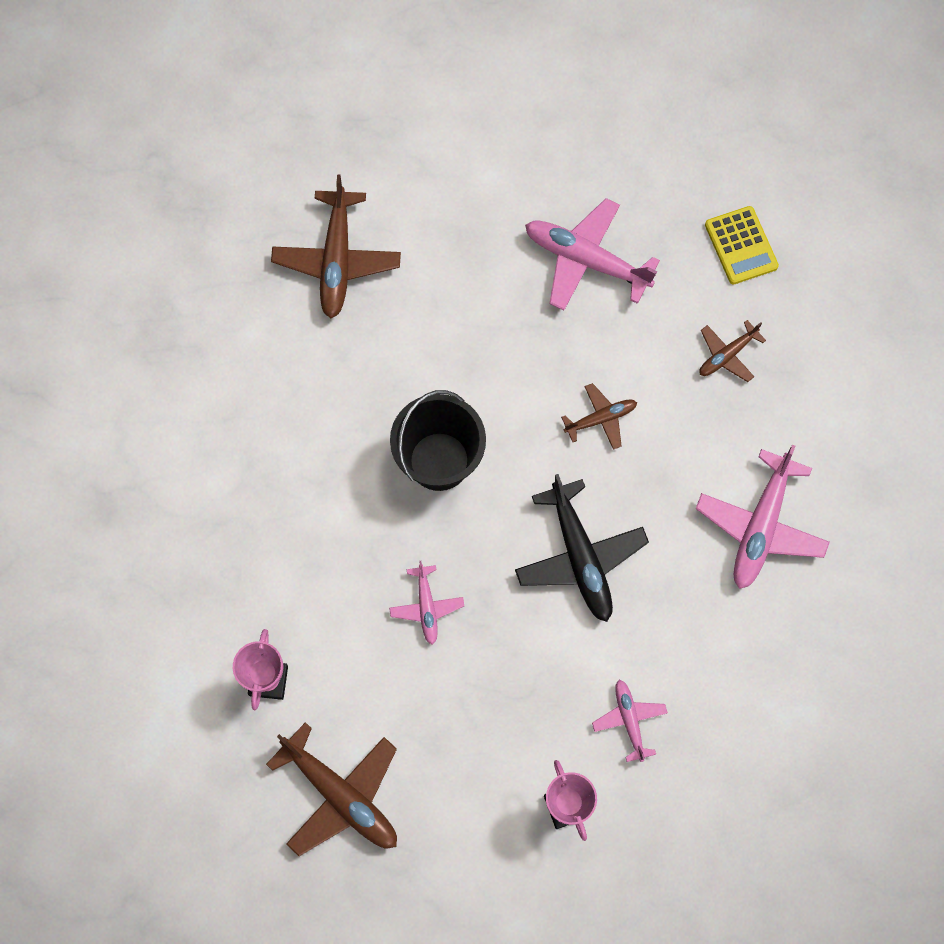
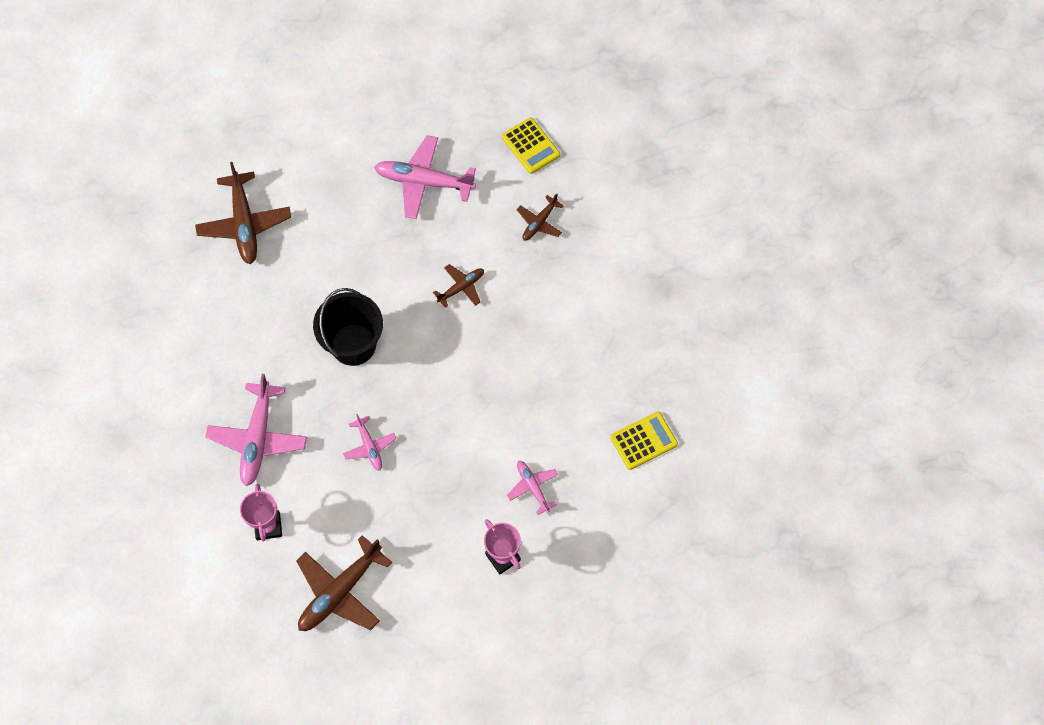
camera: 15 degrees left, 5 degrees down
(340, 795) = (340, 591): brown plane -> brown plane turned 105 degrees clockwise
(580, 556) = (470, 385): black plane -> none
(760, 526) = (592, 332): pink plane -> pink plane (258, 438)
(794, 695) = (643, 441): none -> yellow calculator

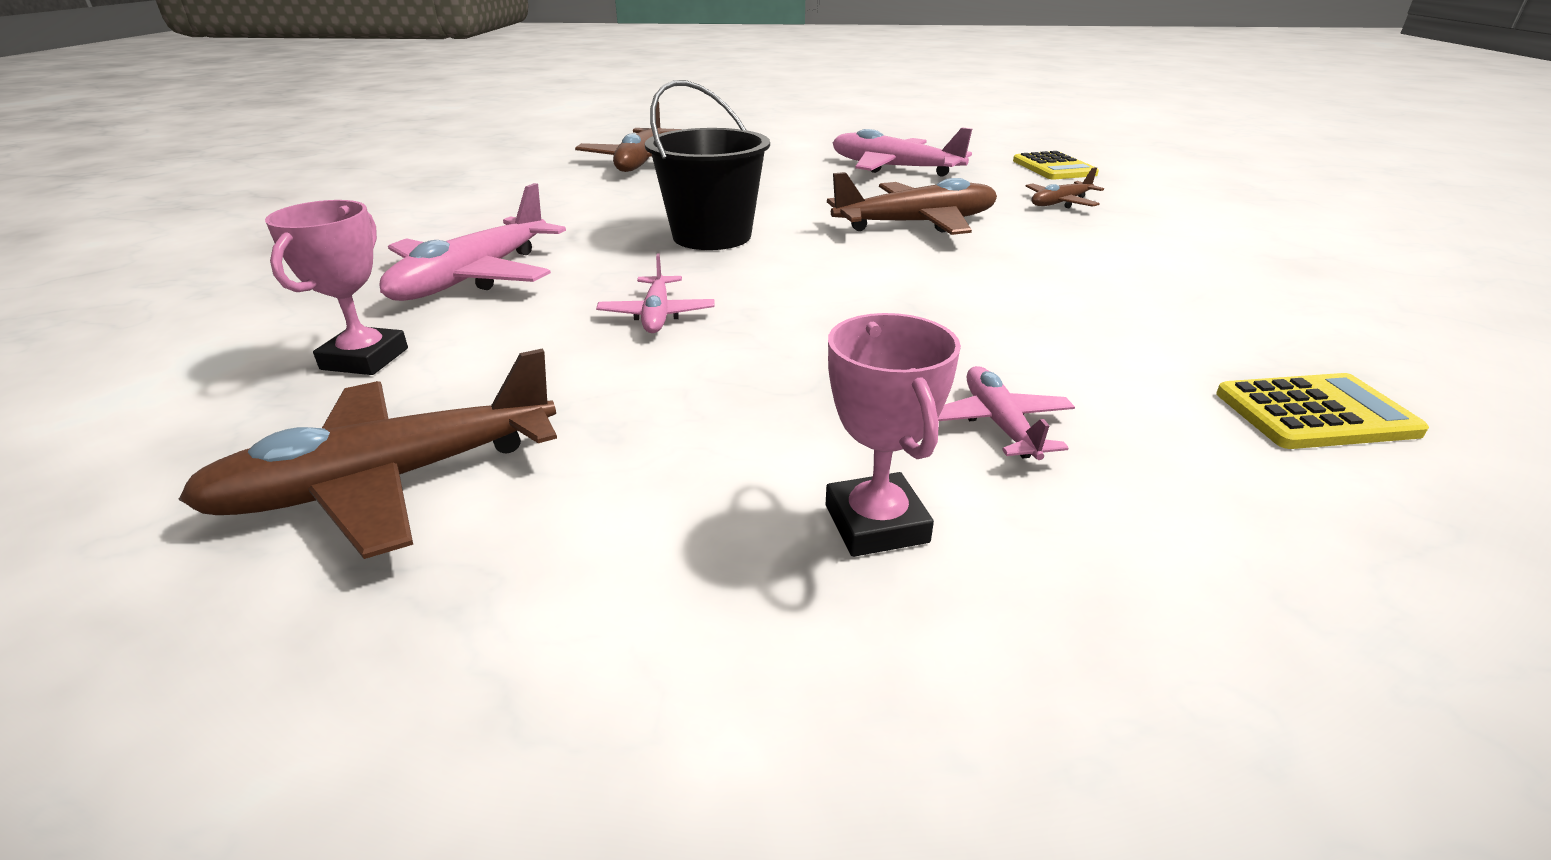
camera: 20 degrees right, 35 degrees down
(461, 287) = (916, 224): brown plane -> brown plane, size x1.84

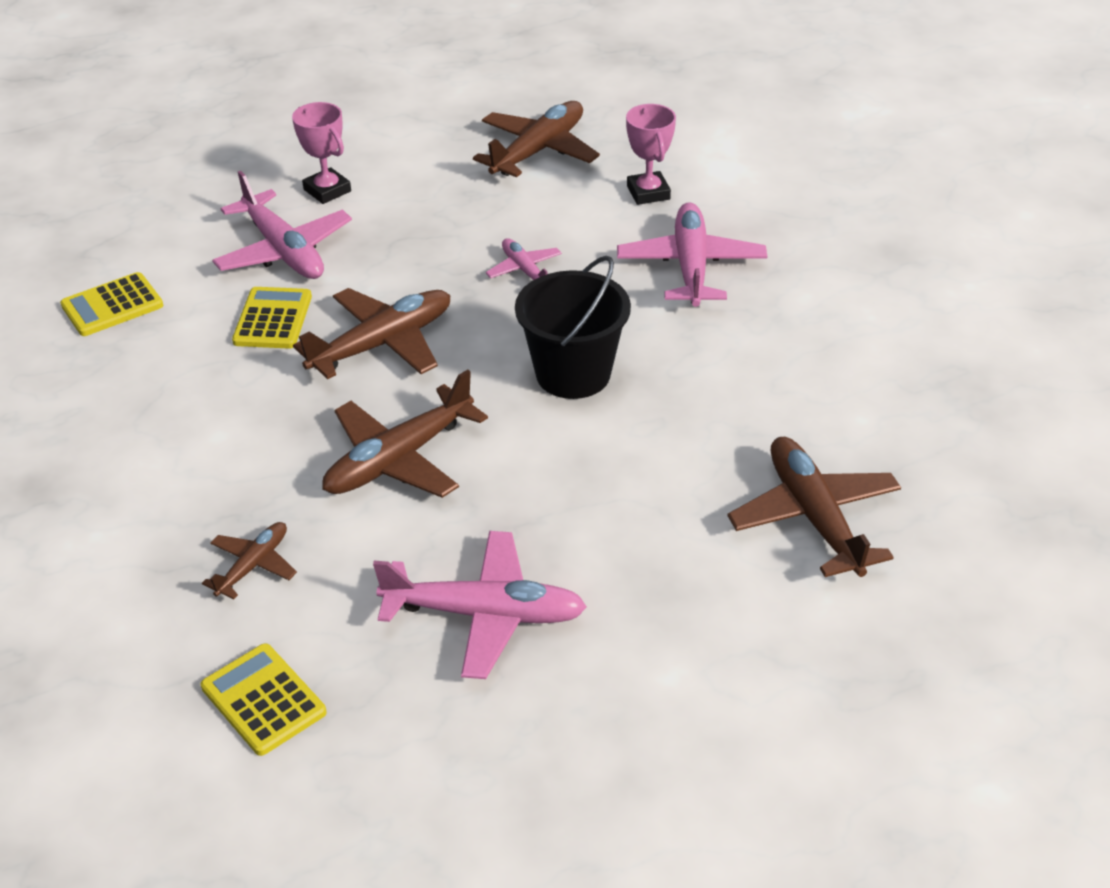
camera: 155 degrees right, 10 degrees up
(890, 290) = (382, 344): none -> brown plane
(999, 424) = (283, 250): pink plane -> pink plane, size x1.84
(1029, 340) = (273, 319): none -> yellow calculator

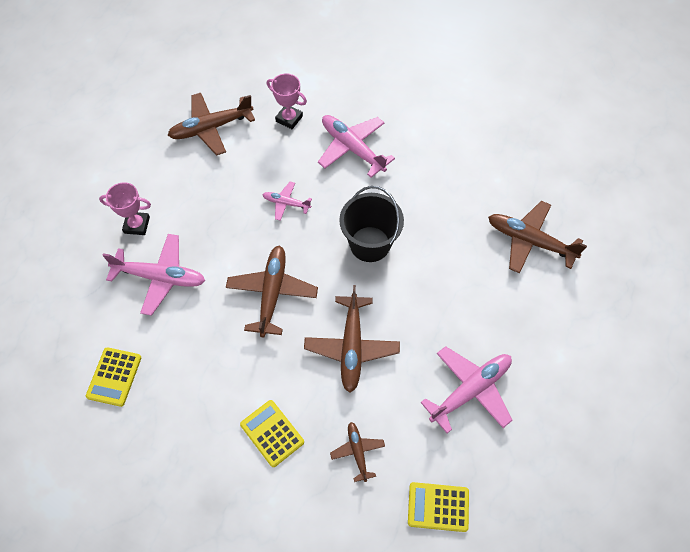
camera: 45 degrees left, 20 degrees up
(273, 319) = (205, 320): yellow calculator -> yellow calculator (272, 433)
(538, 151) = (211, 128): brown plane -> brown plane turned 105 degrees counterclockwise

